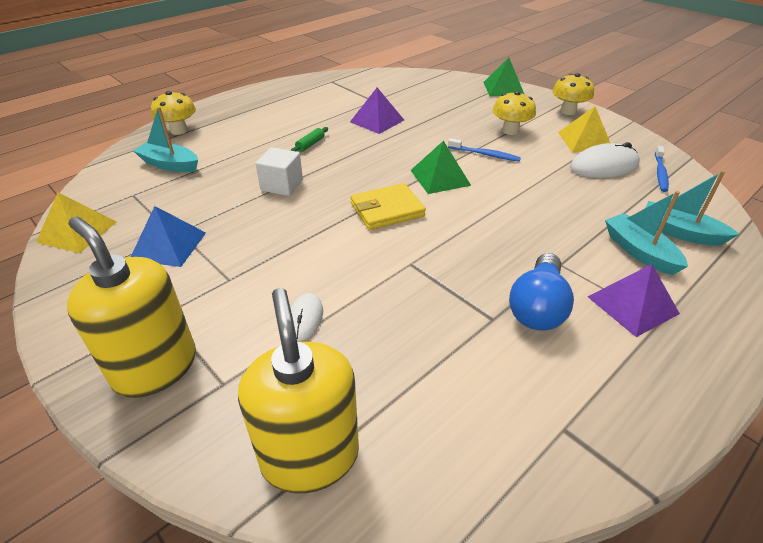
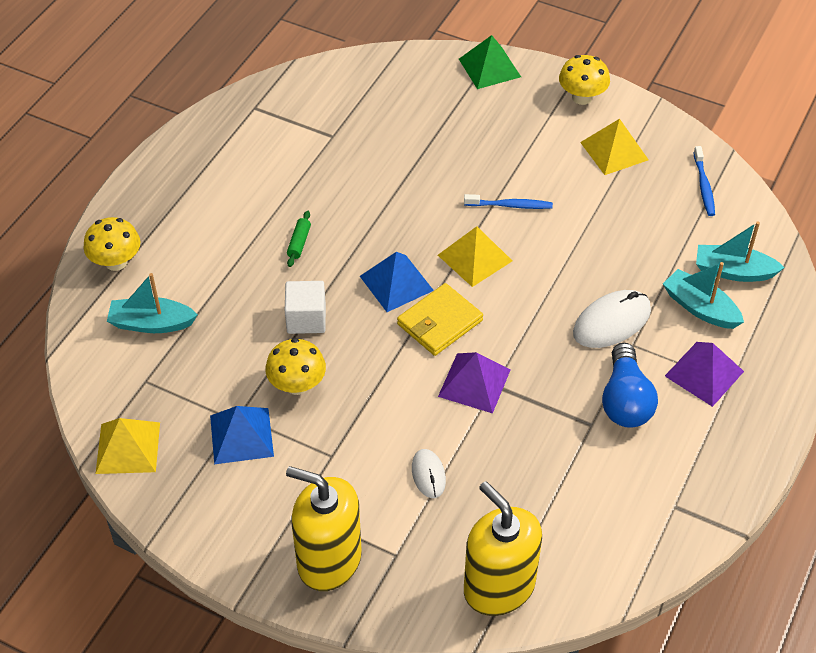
camera: 20 degrees left, 10 degrees up
(367, 179) = (396, 283): none -> blue pyramid
(377, 121) = (357, 177): purple pyramid -> purple pyramid (474, 383)
(440, 177) = (475, 257): green pyramid -> yellow pyramid
(510, 131) = (525, 154): yellow mushroom -> yellow mushroom (297, 385)
(604, 166) = (644, 190): white mouse -> white mouse (611, 322)

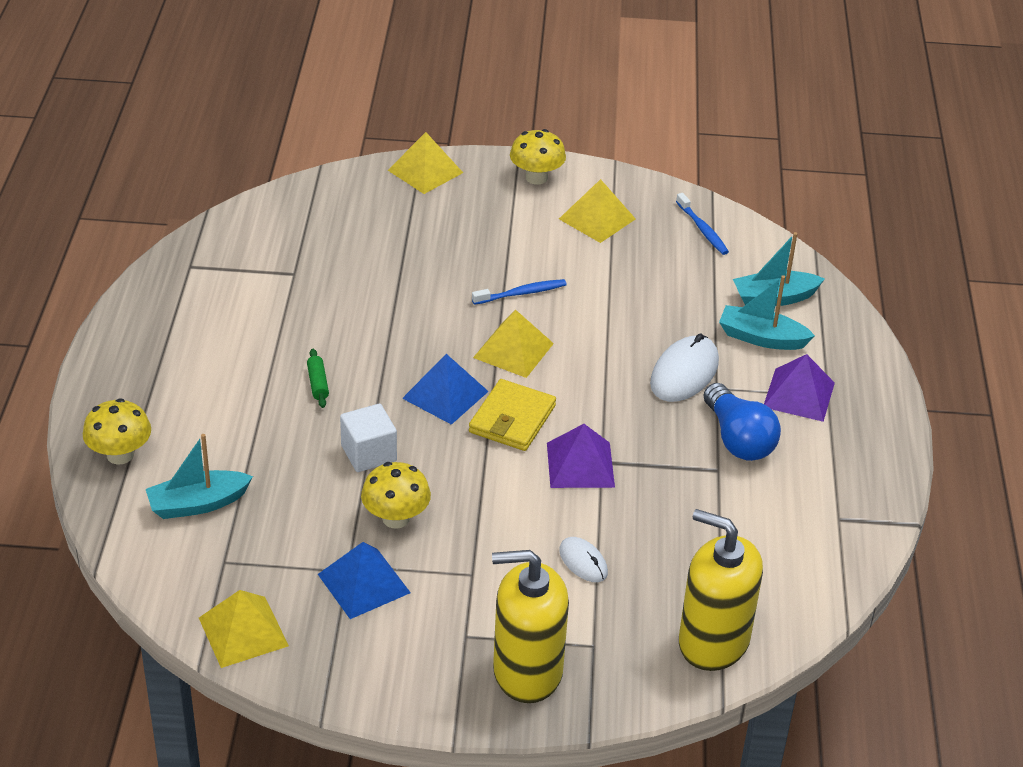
camera: 25 degrees left, 10 degrees down
(489, 67) = (425, 171): green pyramid -> yellow pyramid

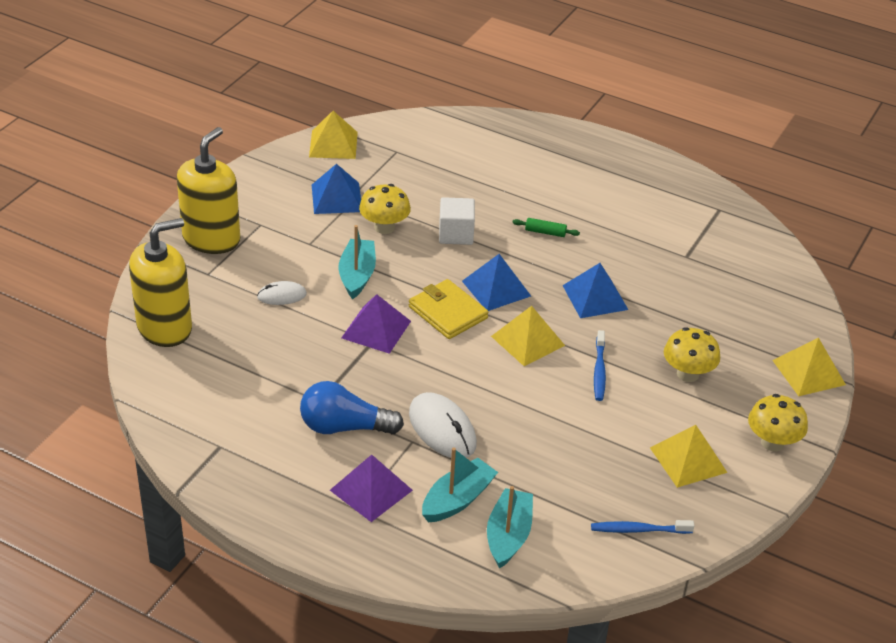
camera: 115 degrees right, 0 degrees up
(120, 455) = (522, 135): yellow mushroom -> yellow mushroom (688, 374)
(198, 504) = (455, 153): turquoise boat -> turquoise boat (357, 275)
(409, 321) = (595, 297): none -> blue pyramid

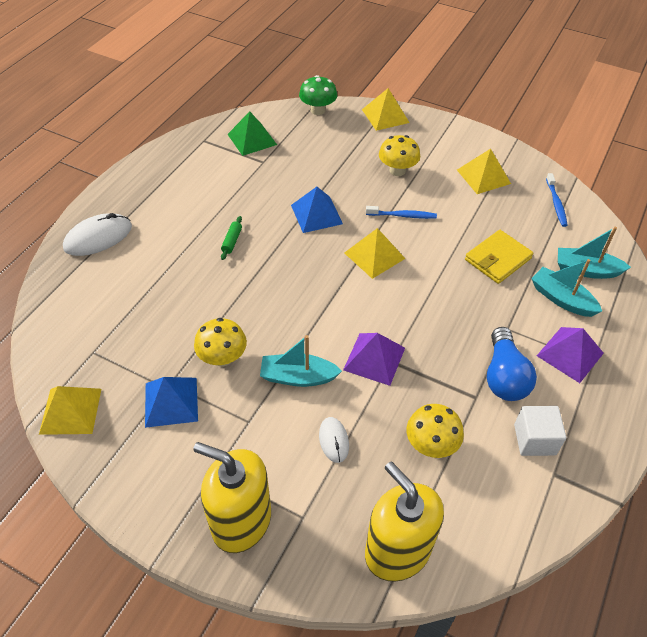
camera: 90 degrees left, 10 degrees up
(442, 429) = (489, 309): white mouse -> white mouse (98, 237)
(447, 312) = (345, 307): yellow wallet -> yellow wallet (498, 259)
(456, 234) = (234, 302): white cube -> white cube (534, 439)
(496, 288) = (310, 274): blue pyramid -> none
(729, 247) = (252, 139): none -> green pyramid
(772, 442) = (456, 138): yellow mushroom -> yellow mushroom (431, 445)
(805, 307) = (318, 110): none -> green mushroom

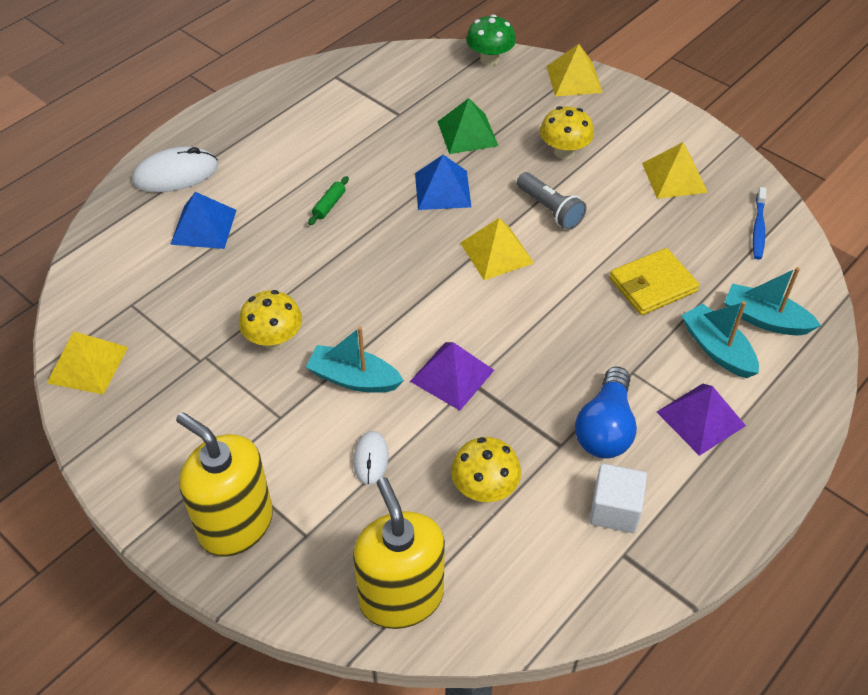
camera: 15 degrees right, 0 degrees up
(171, 401) = (200, 377): blue pyramid -> blue pyramid (204, 226)
(252, 139) = (394, 84): green pyramid -> green pyramid (467, 133)
(402, 215) = (550, 209): blue toothbrush -> grey flashlight

